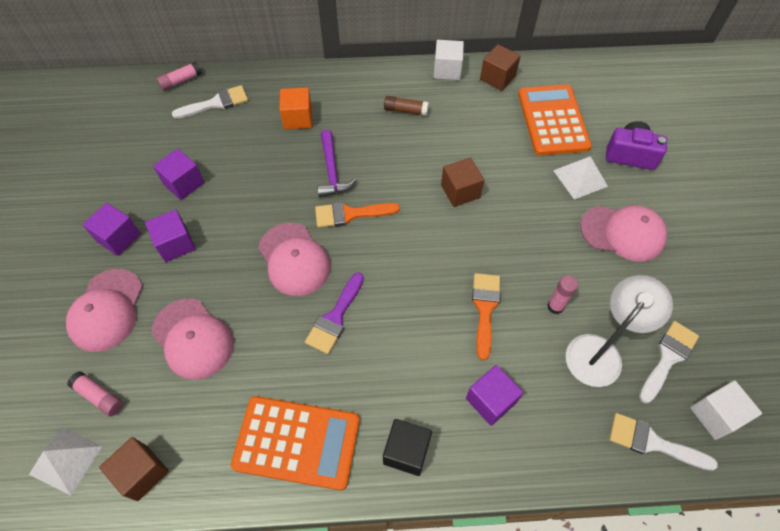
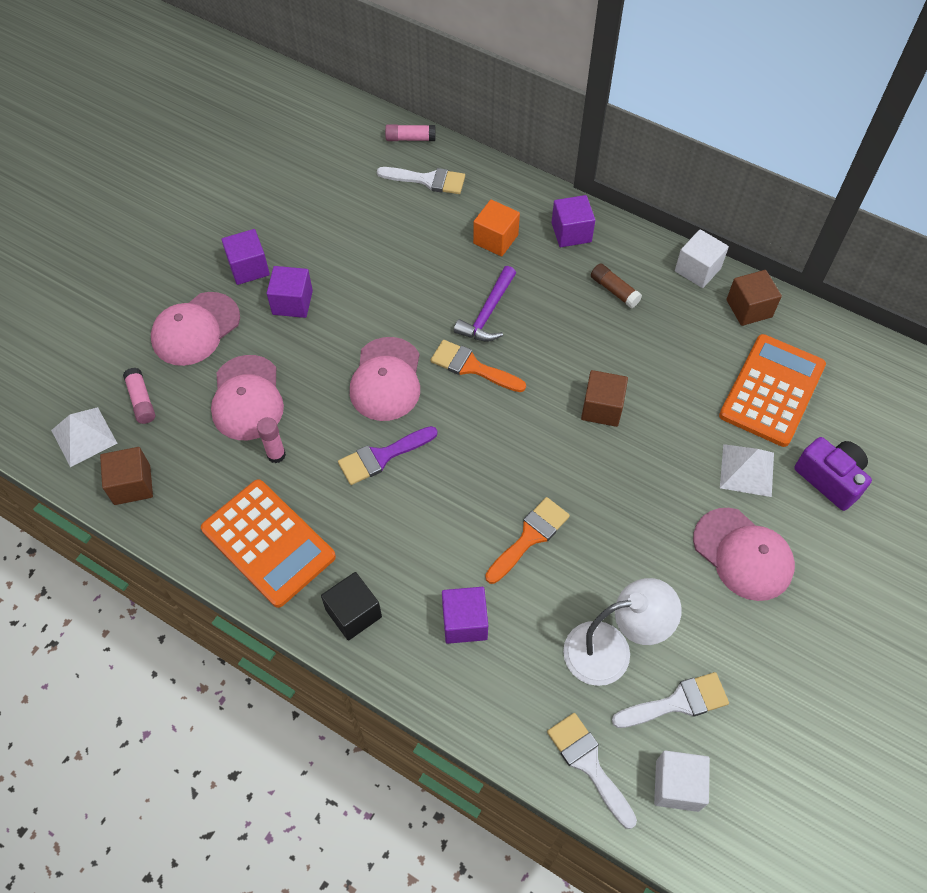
camera: 35 degrees right, 0 degrees up
(184, 183) = (340, 247): purple cube -> purple cube (571, 232)
(555, 306) = (602, 580): pink glue stick -> pink glue stick (276, 455)

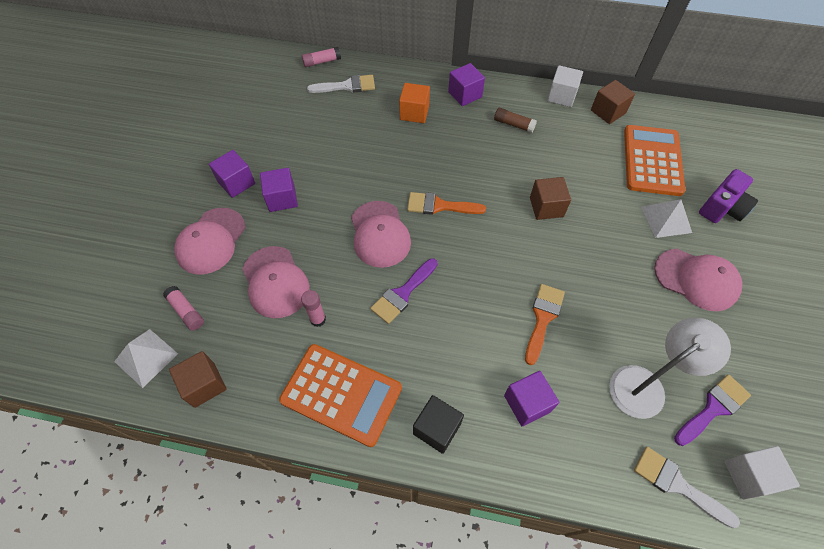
camera: 20 degrees left, 0 degrees up
(487, 313) = (433, 165): purple hammer -> none
(677, 702) = (713, 408): white brush -> purple brush
(830, 479) = (722, 208): purple camera -> purple camera turned 105 degrees clockwise

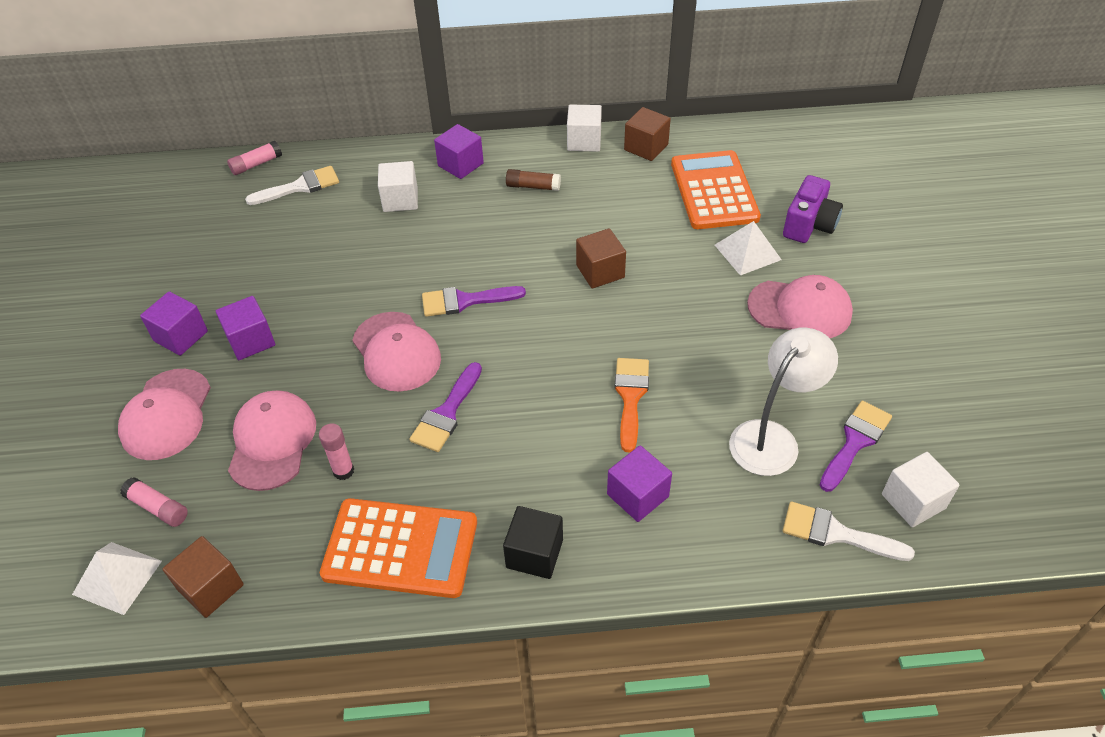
camera: 15 degrees left, 10 degrees down
(275, 282) = (272, 442): pink cap -> pink cap turned 135 degrees counterclockwise
(414, 113) = (400, 200): orange cube -> white cube
(439, 206) = (465, 301): orange brush -> purple brush

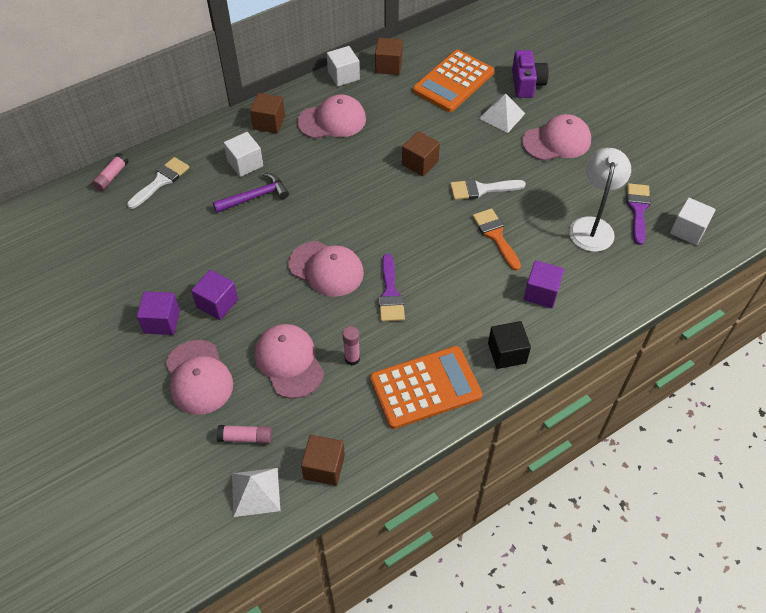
camera: 30 degrees left, 5 degrees up
(383, 239) = (255, 196): none -> purple hammer
(460, 164) = (269, 123): purple cube -> brown cube
(465, 301) = (346, 217): purple brush -> none
(533, 186) = (332, 121): brown glue stick -> pink cap
(714, 191) = (453, 82): orange calculator -> orange calculator turned 105 degrees counterclockwise
(836, 533) = (661, 266): white brush -> white brush (481, 189)

